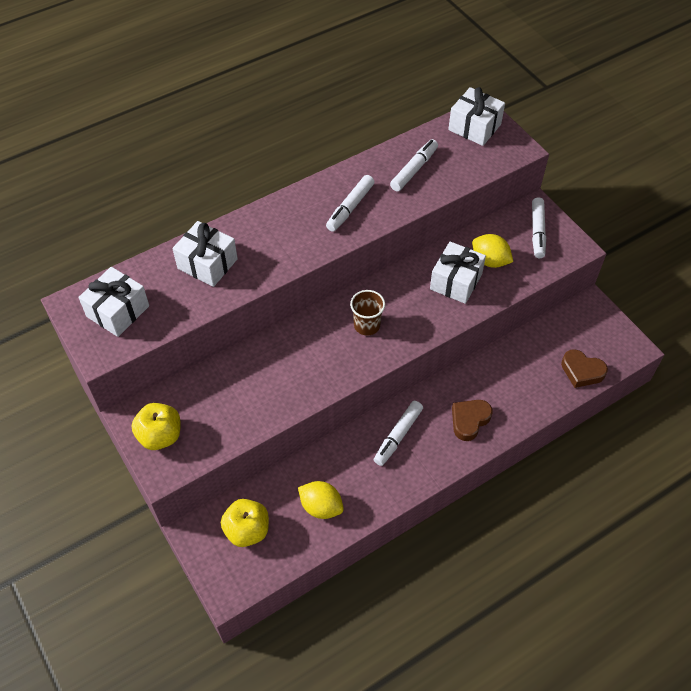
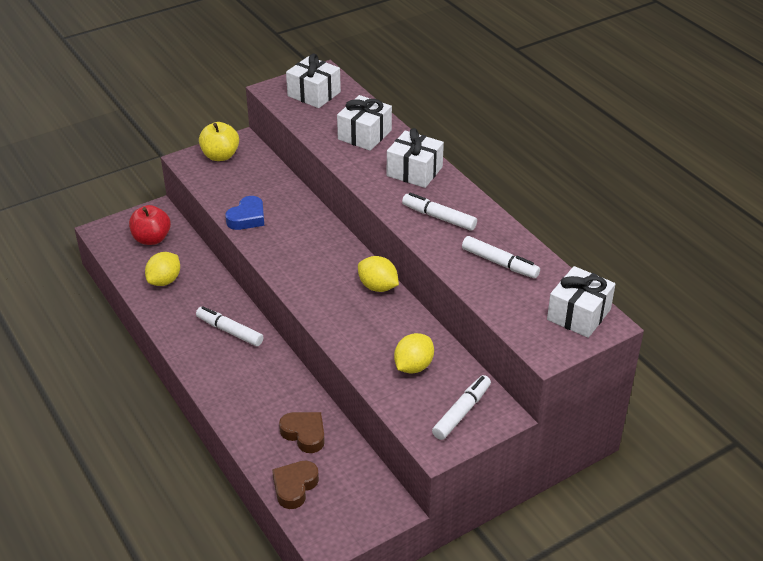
camera: 90 degrees right, 15 degrees down
(247, 530) = (152, 239): yellow apple -> red apple
(281, 399) = (247, 218): none -> blue heart
(367, 325) = (326, 270): brown cup -> none
(389, 285) = (378, 287): none -> yellow lemon
(456, 281) = (383, 337): white gift -> white gift (414, 171)
(469, 420) = (240, 384): brown heart -> brown heart (304, 434)
(537, 231) = (461, 412): white marker -> white marker turned 120 degrees clockwise

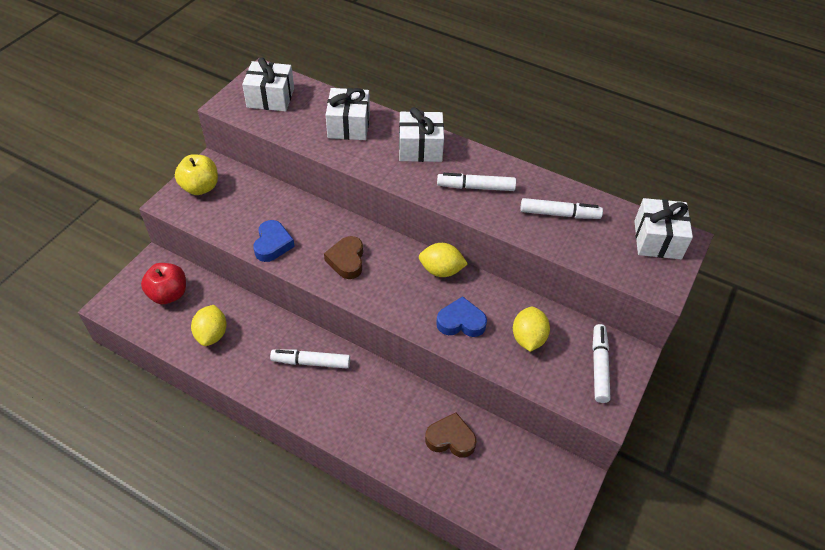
camera: 30 degrees left, 10 degrees up
(294, 487) = (479, 497): brown heart -> brown heart (346, 260)
(362, 332) = (461, 322): none -> blue heart

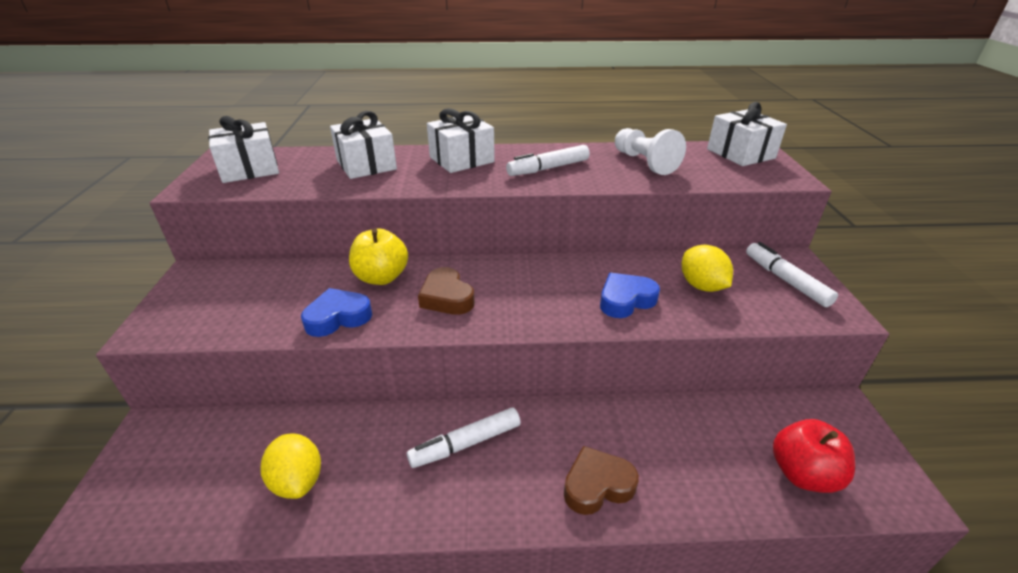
camera: 30 degrees left, 15 degrees down
(168, 294) = (194, 461): red apple -> red apple (802, 474)
(200, 187) = (190, 299): yellow apple -> yellow apple (381, 277)
(272, 244) = (338, 317): blue heart -> blue heart turned 90 degrees counterclockwise
(441, 270) = (558, 267): yellow lemon -> none
(450, 439) = (699, 440): brown heart -> brown heart (597, 485)
(559, 214) = (644, 163): white marker -> white pawn

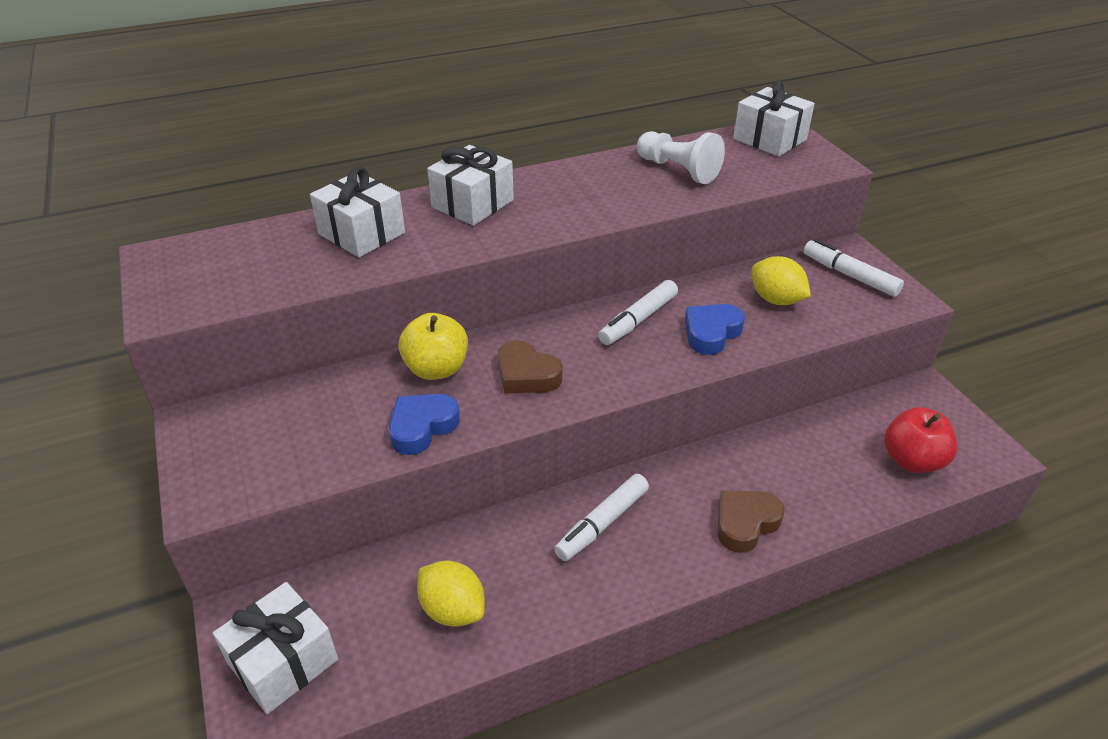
camera: 20 degrees left, 5 degrees up
(249, 169) = (214, 269): white gift -> white gift (283, 661)
(548, 168) = (580, 197): white marker -> white marker (638, 320)

